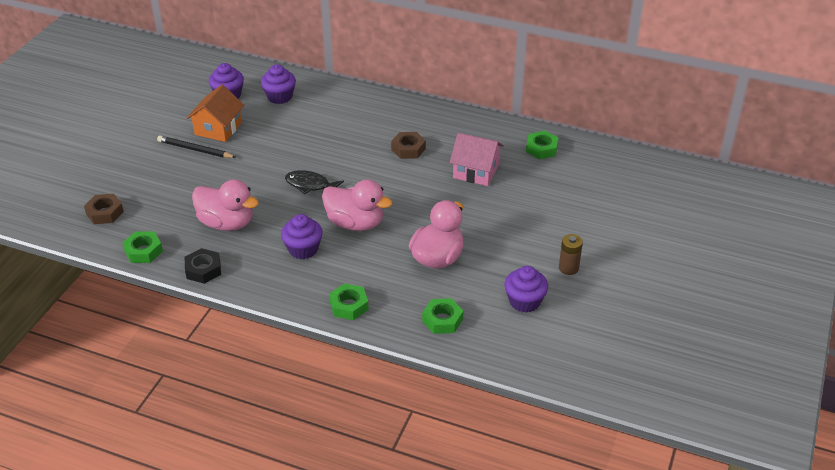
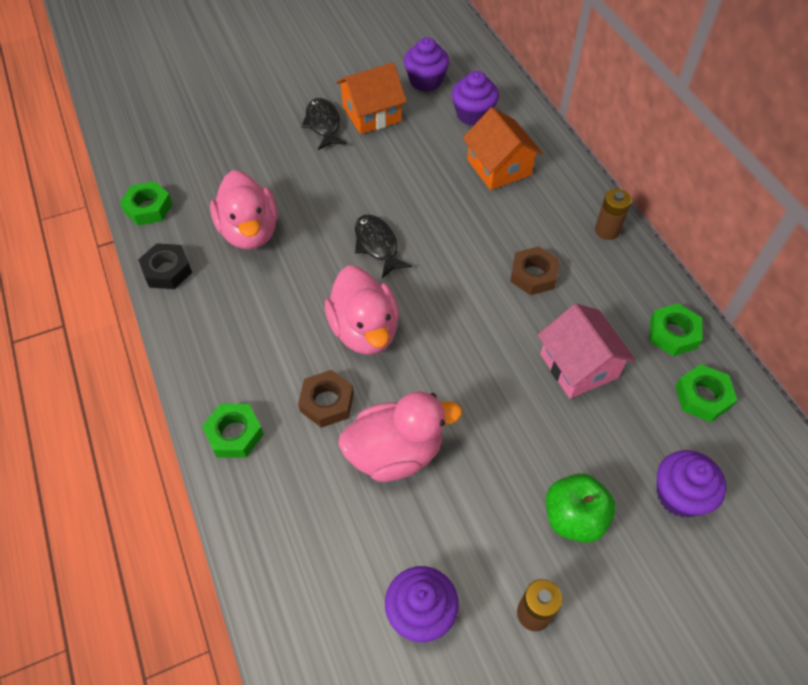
camera: 45 degrees right, 15 degrees up
(105, 213) = (171, 141): brown nut -> brown nut (327, 402)
(195, 150) = (323, 124): black pencil -> black fish
(303, 249) = (278, 321): purple cupcake -> purple cupcake (680, 495)
(328, 113) = (499, 167): none -> orange house
(419, 109) = (607, 230): none -> brown battery
(442, 320) = (300, 546): green nut -> green nut (673, 333)
(543, 226) = (573, 518): none -> green apple

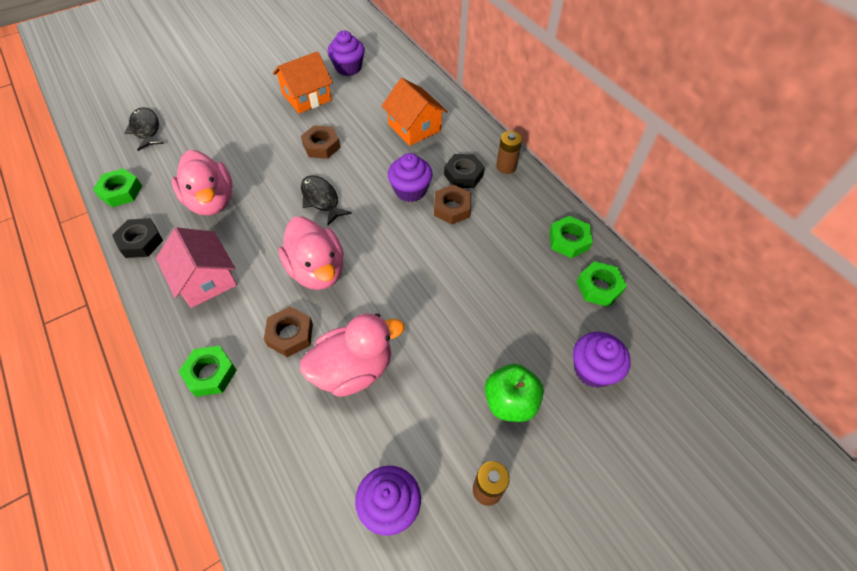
camera: 10 degrees left, 0 degrees up
(323, 124) = (267, 109): black fish -> black fish (146, 129)
(383, 178) = (321, 146): none -> brown nut
(473, 114) = (389, 89): purple cupcake -> purple cupcake (410, 190)
(552, 235) = (463, 175): none -> black nut
(579, 366) = (498, 276): pink house -> pink house (206, 280)

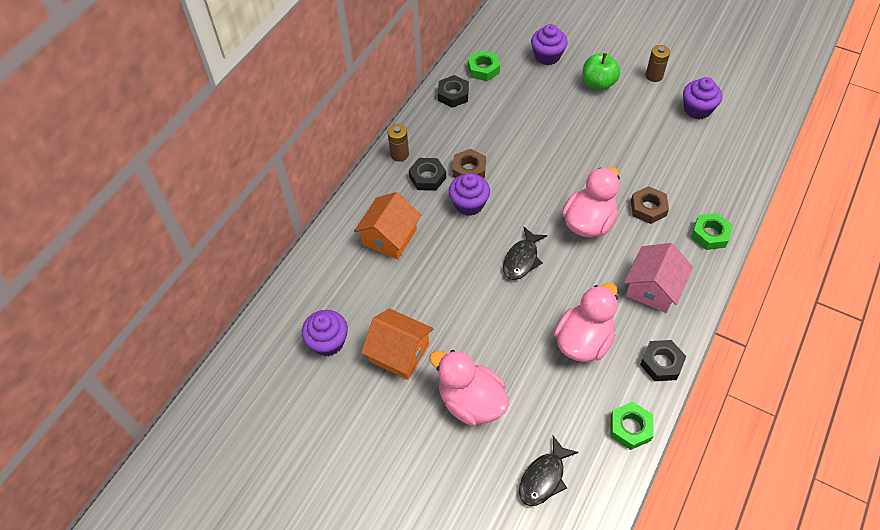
camera: 115 degrees left, 0 degrees up
(321, 146) = (460, 296): brown nut -> none
(353, 369) = (641, 162): pink duck -> pink duck (471, 401)
(568, 240) = (453, 95): green nut -> black nut

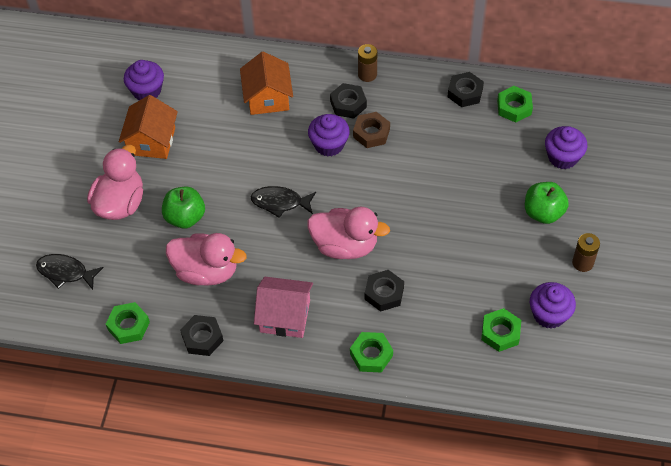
camera: 70 degrees right, 0 degrees up
(389, 237) = (267, 97): orange house -> orange house turned 75 degrees clockwise
(511, 344) = (185, 217): none -> green apple
(648, 208) = (384, 293): brown nut -> black nut
(707, 143) = (500, 333): none -> green nut

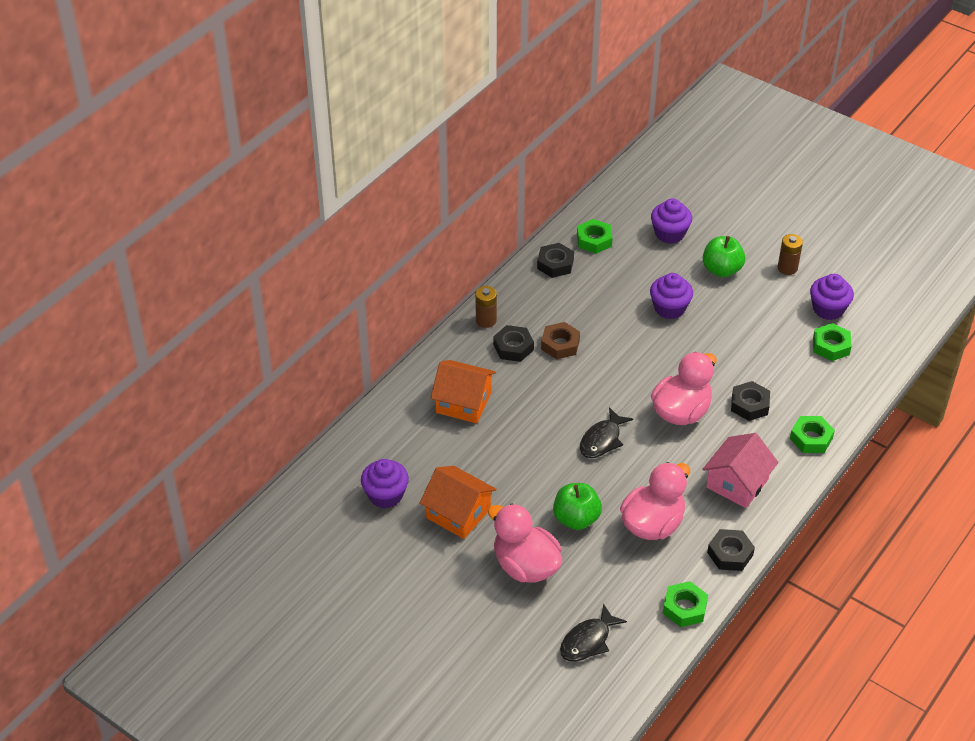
camera: 65 degrees left, 10 degrees down
(329, 145) = (554, 379): purple cupcake -> purple cupcake (669, 308)

